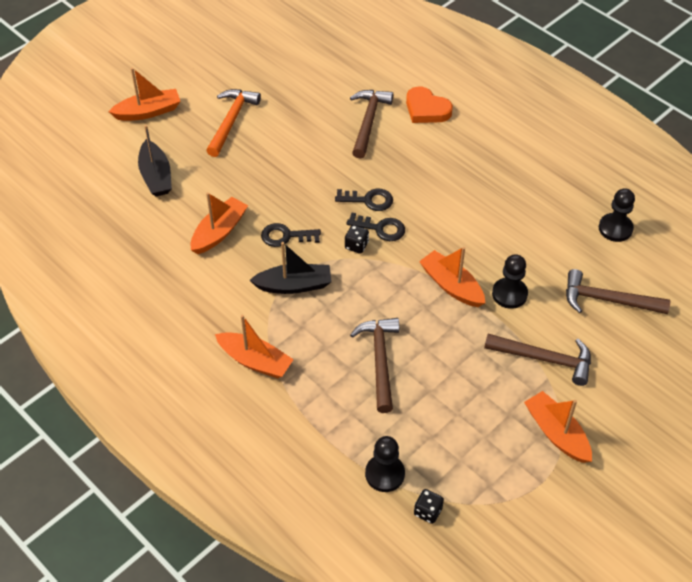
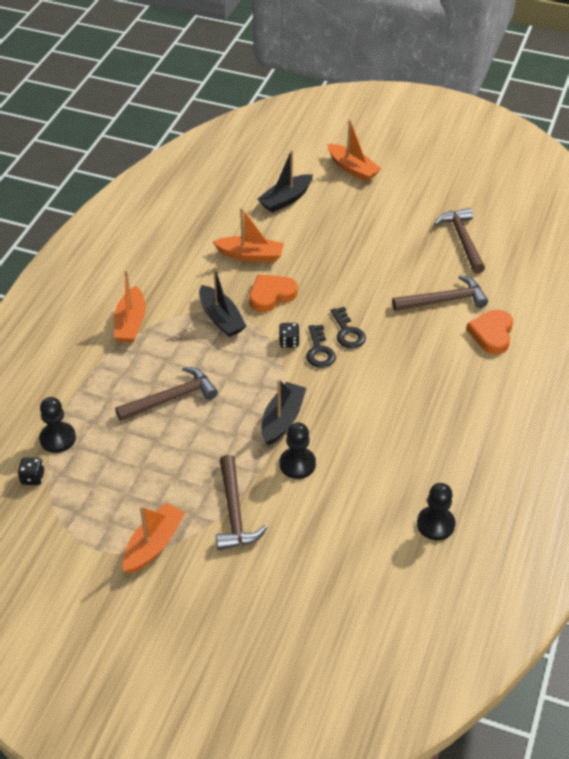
camera: 65 degrees right, 5 degrees down
(231, 121) = (378, 217): orange hammer -> none
(286, 236) = (271, 295): black key -> orange heart
(451, 286) = (282, 419): orange boat -> black boat
(607, 300) = (335, 542): brown hammer -> brown hammer (462, 240)

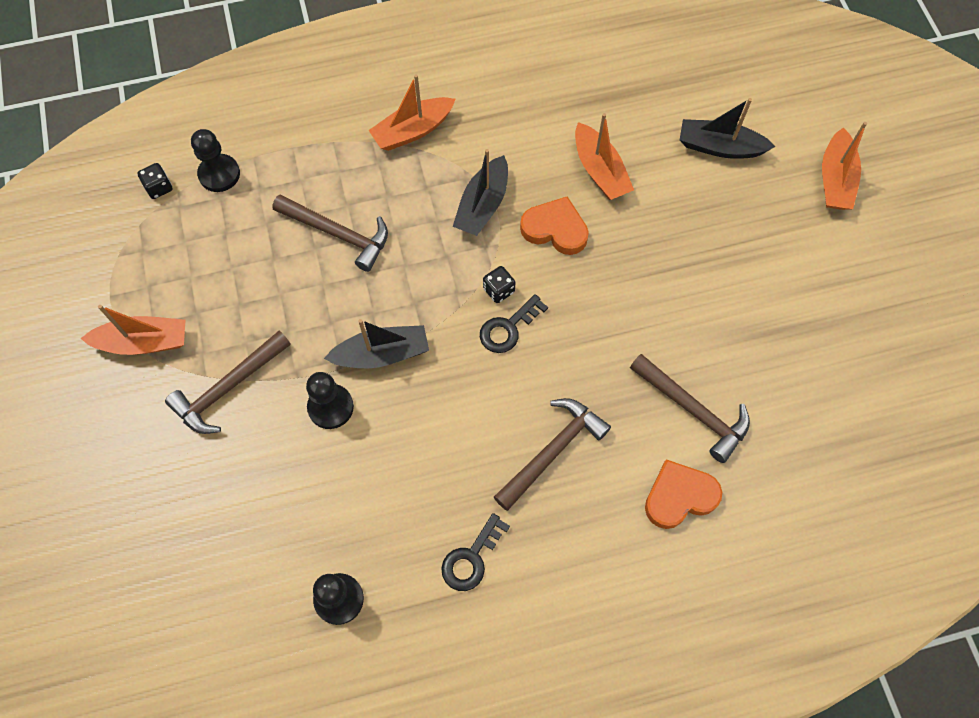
camera: 55 degrees right, 20 degrees up
(347, 332) = (559, 339): black key -> black key (471, 558)
(462, 240) = (817, 371): brown hammer -> brown hammer (553, 451)

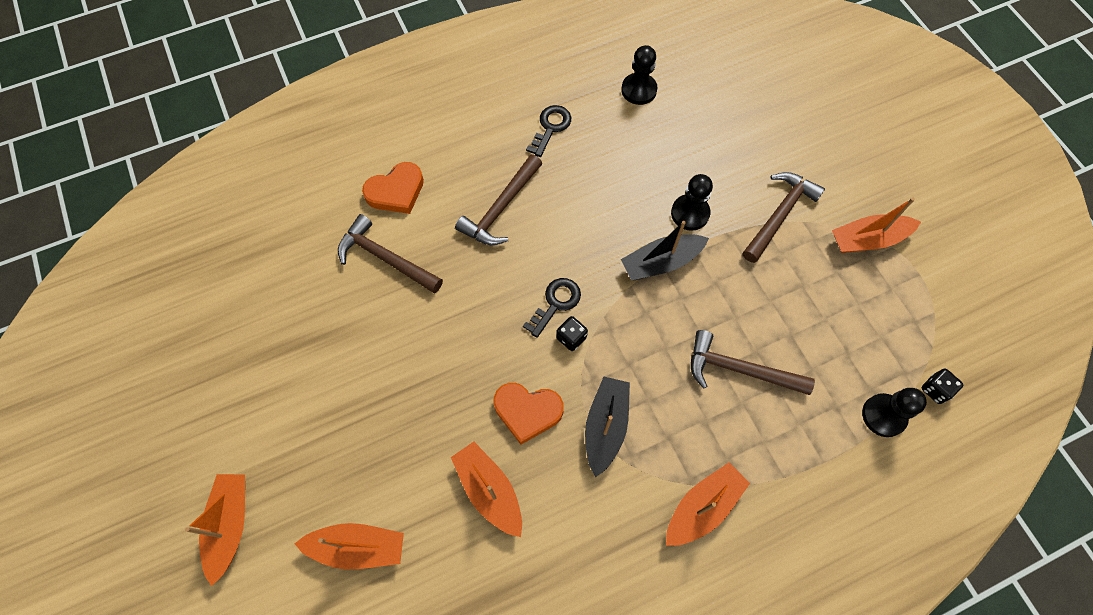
camera: 170 degrees right, 0 degrees up
(719, 147) = (358, 547): black boat -> orange boat

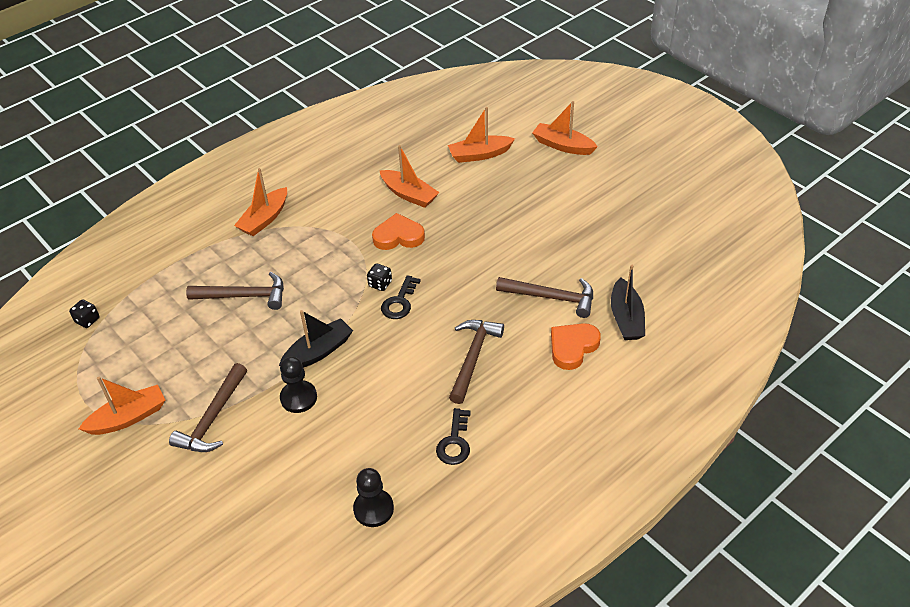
camera: 165 degrees right, 20 degrees down
(230, 525) = (562, 146): orange boat -> orange boat turned 135 degrees clockwise
(605, 426) = (340, 242): black boat -> black boat (626, 318)
(883, 415) = (131, 295): black pawn -> none

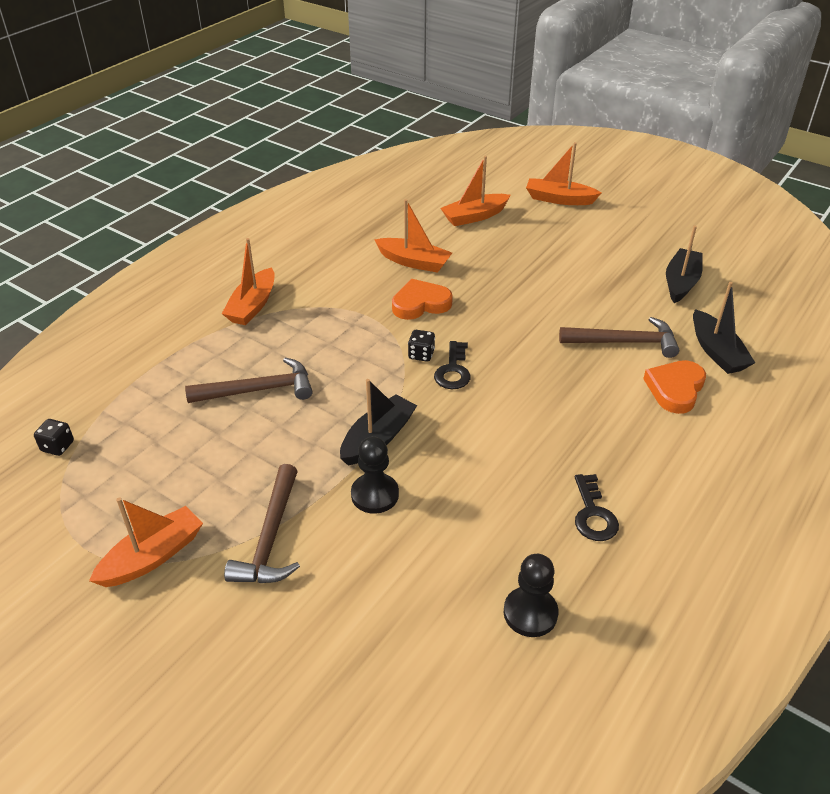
camera: 15 degrees left, 5 degrees down
(473, 357) = (568, 417): brown hammer -> none
(630, 246) = (681, 282): none -> black boat

